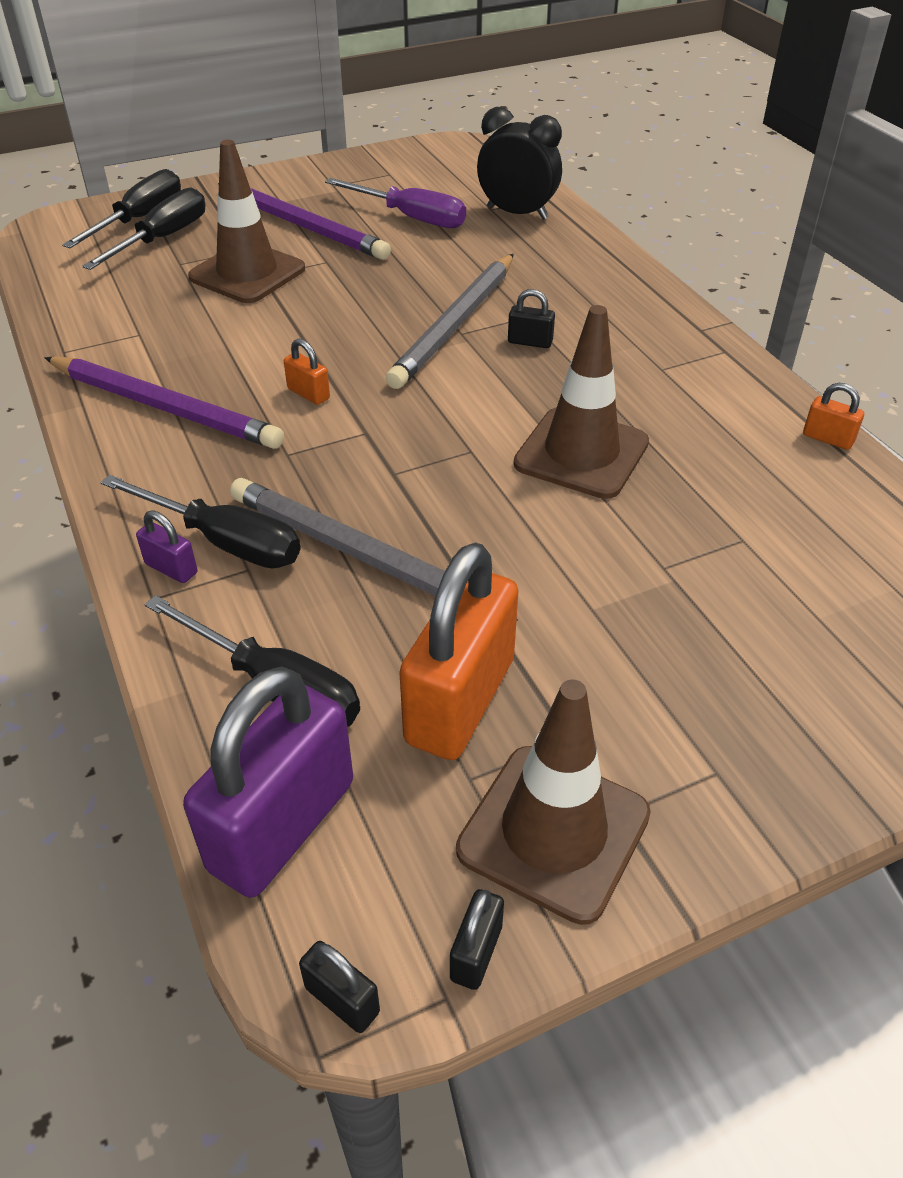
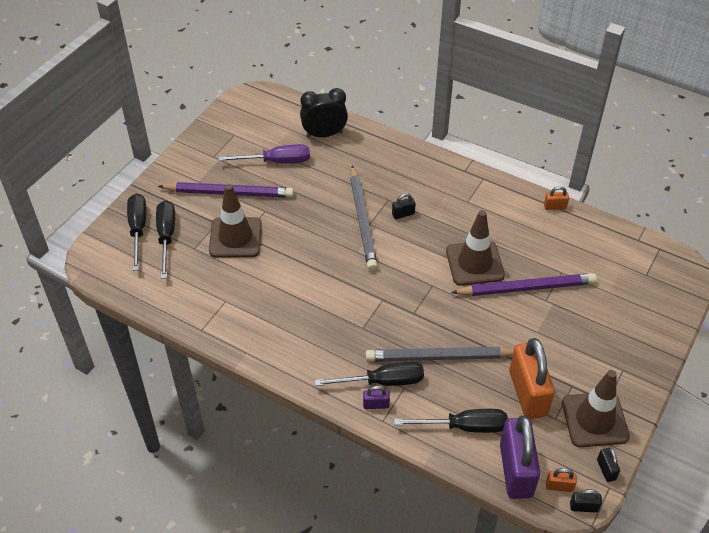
camera: 35 degrees left, 5 degrees up
(164, 407) = (285, 334): purple pencil -> purple pencil (526, 288)
(308, 394) = (339, 292): orange padlock -> orange padlock (559, 486)

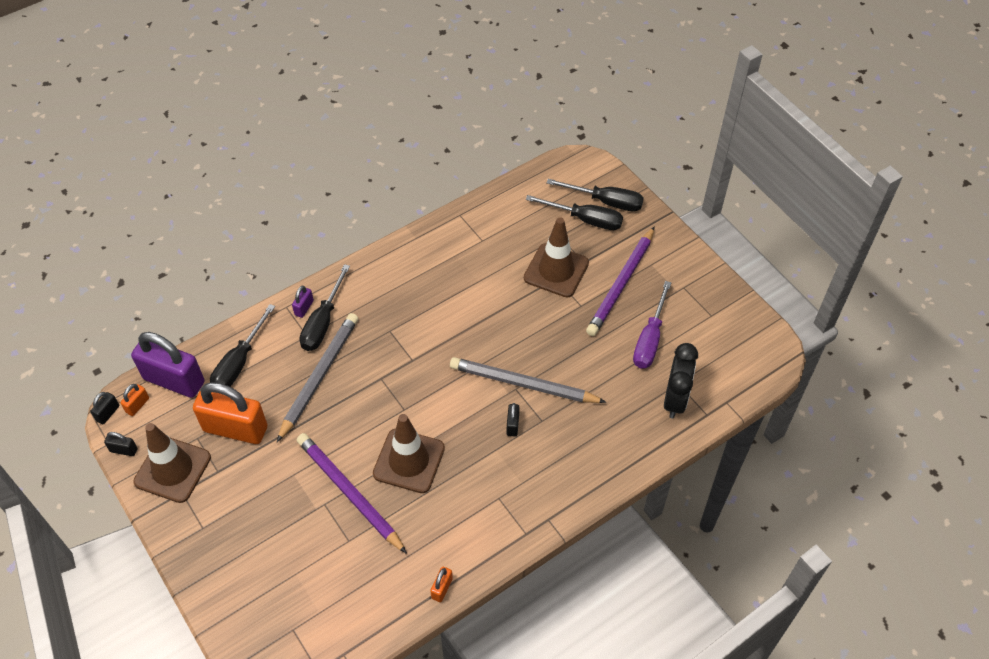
camera: 115 degrees right, 5 degrees up
(526, 288) = (349, 493): purple pencil -> purple pencil turned 120 degrees clockwise

